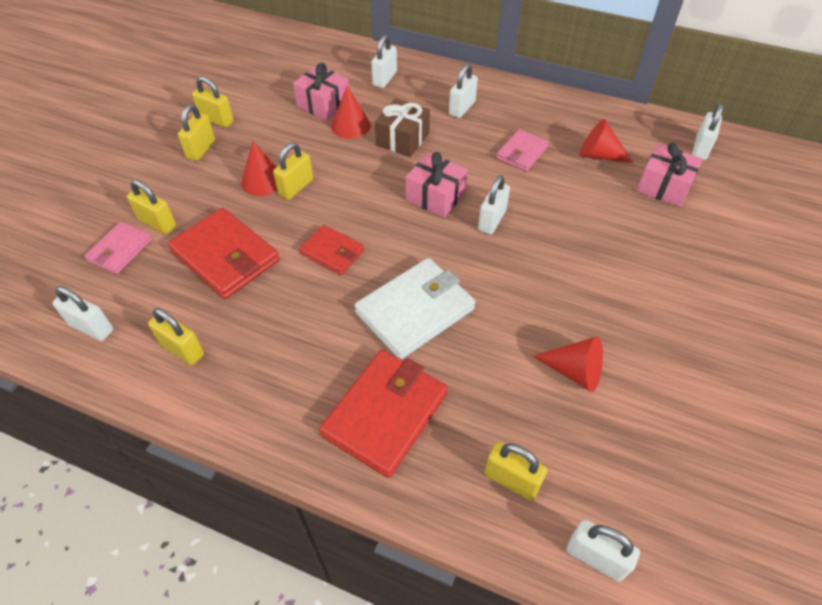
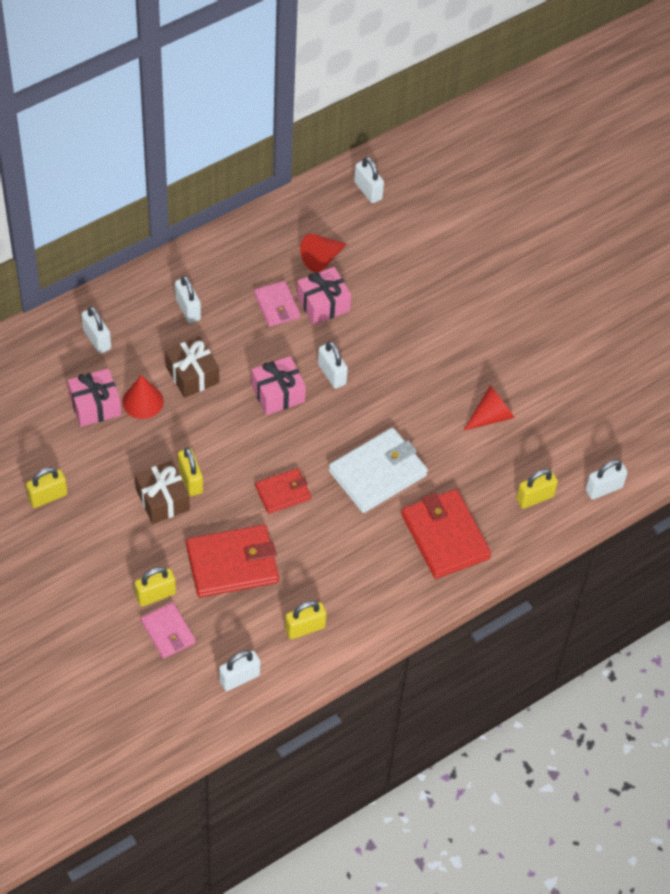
camera: 60 degrees left, 5 degrees up
(201, 149) = (82, 526): yellow padlock -> none
(262, 180) = (162, 499): red cone -> brown gift
(415, 311) = (377, 473): white wallet -> white wallet turned 60 degrees clockwise
(664, 186) = (385, 245): pink gift -> pink gift (323, 304)

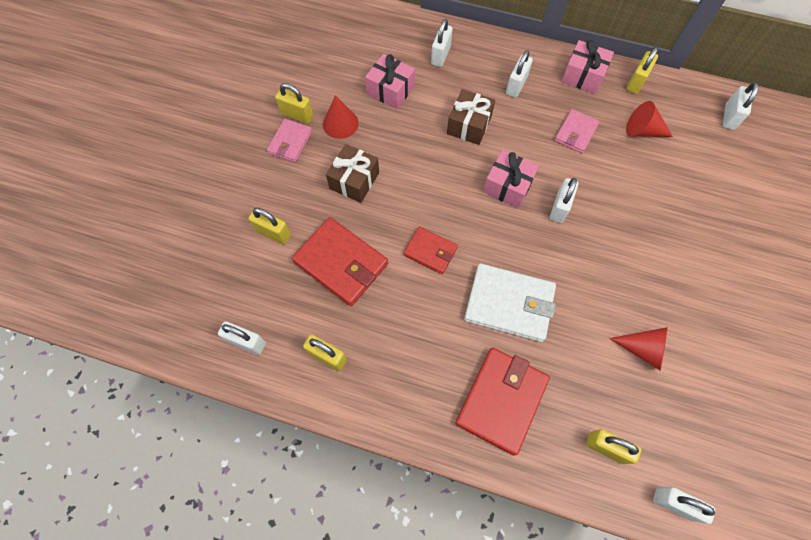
camera: 55 degrees right, 10 degrees up
(143, 401) = (420, 113): red cone -> red cone (340, 123)
(168, 632) = (249, 264): pink wallet -> pink wallet (290, 142)
(190, 480) = (385, 186): yellow padlock -> yellow padlock (636, 82)
(323, 304) = (609, 159): pink gift -> pink gift (583, 76)

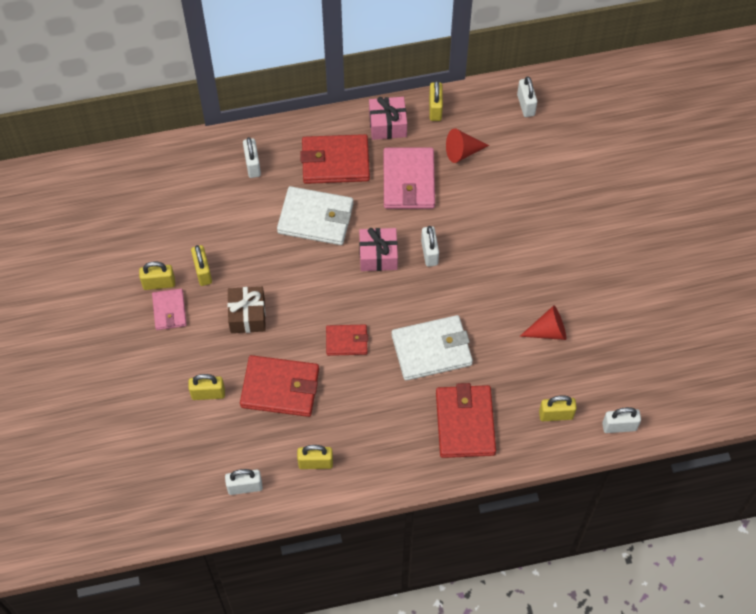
camera: 30 degrees left, 5 degrees down
(340, 123) = (203, 272): red cone -> yellow padlock
(390, 90) = (228, 220): pink gift -> none
(469, 125) = (315, 218): brown gift -> white wallet
(516, 86) = (335, 162): white padlock -> red wallet
(576, 133) = (409, 181): pink wallet -> pink wallet, size x1.72

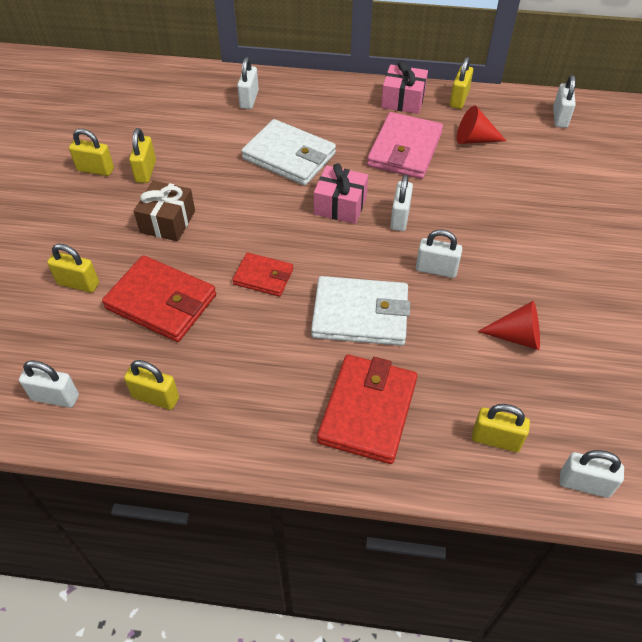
camera: 20 degrees right, 10 degrees down
(169, 310) = (90, 195): pink wallet -> none
(335, 162) = (334, 116): red wallet -> none
(473, 292) = (436, 269): none -> white padlock

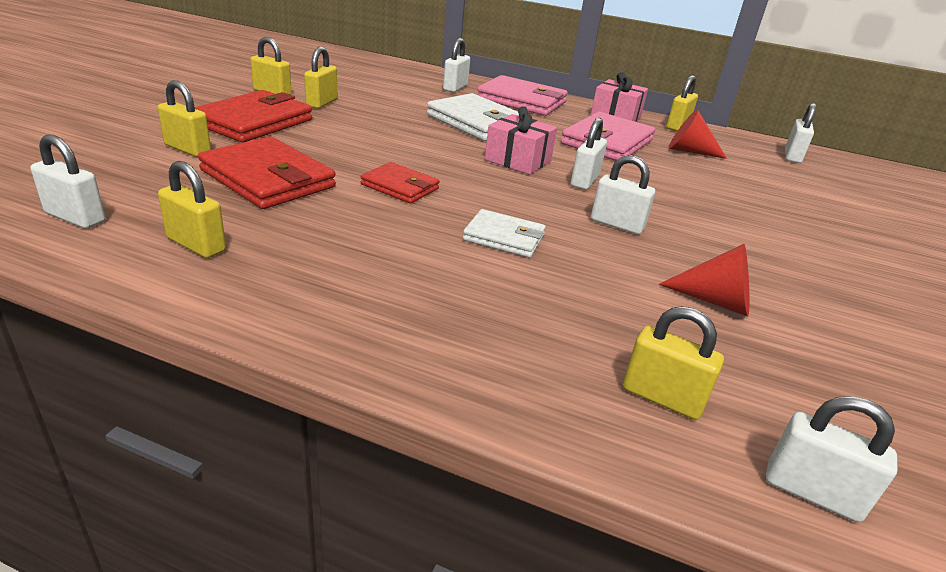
camera: 10 degrees right, 20 degrees down
(168, 222) = (319, 133): brown gift -> none
(315, 102) = (521, 101): none -> pink wallet
(360, 314) = (504, 237): white wallet -> white wallet, size x0.58
(367, 411) = (473, 321): red wallet -> red wallet (254, 122)

